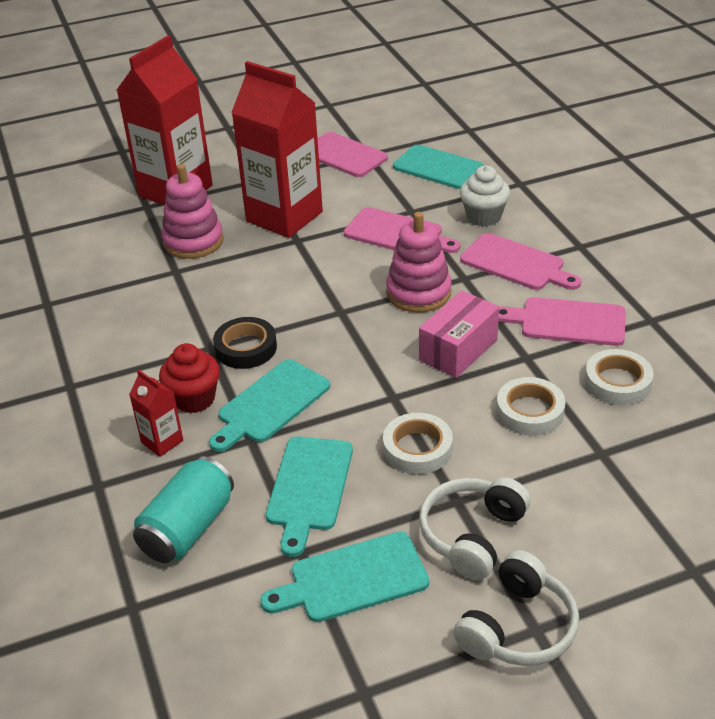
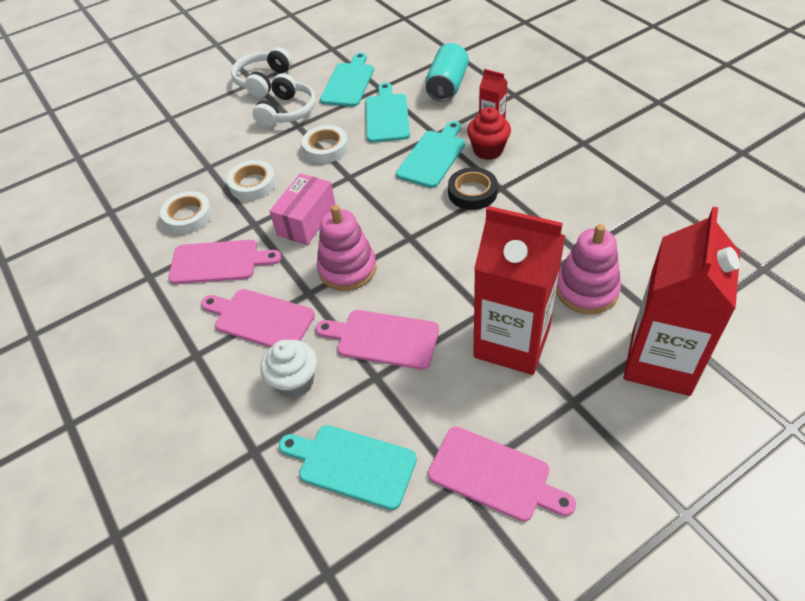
camera: 170 degrees right, 10 degrees up
(352, 579) = (348, 83): turquoise cutting board -> turquoise cutting board turned 45 degrees counterclockwise

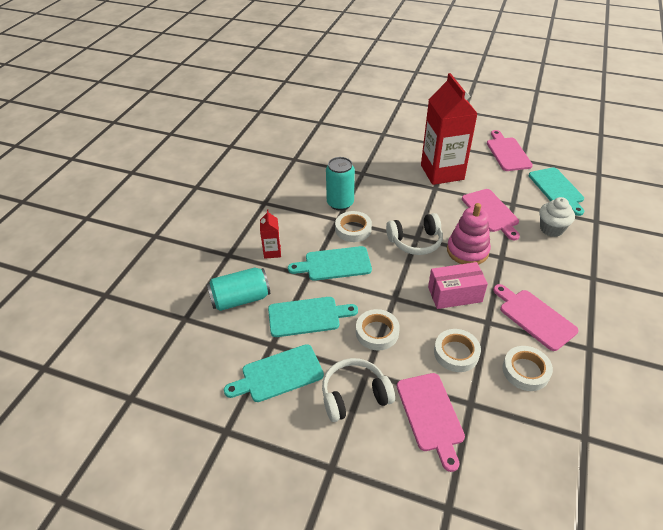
camera: 130 degrees left, 5 degrees down
(260, 319) = (541, 266): pink cutting board -> pink cutting board (430, 415)
(262, 81) = (324, 459): white headphones -> white headphones (415, 241)
(387, 116) = (307, 316): turquoise cutting board -> turquoise cutting board turned 150 degrees counterclockwise
(472, 192) = (353, 229): black tape -> white tape
(488, 150) = (305, 240): red cupcake -> none
(529, 202) = (340, 203): none -> turquoise can
(586, 290) = (385, 162): pink stacking toy -> none
(660, 362) = (404, 132): red carton -> none

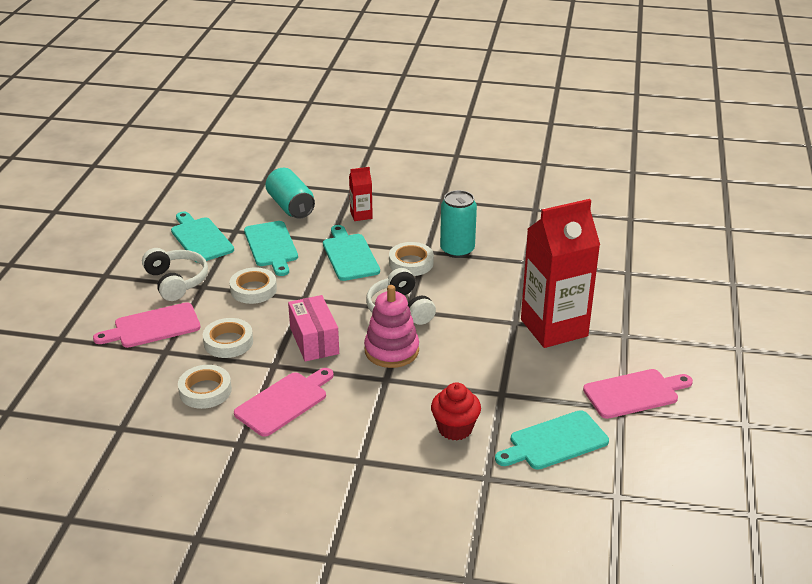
camera: 80 degrees right, 10 degrees down
(491, 212) = (476, 372): pink cutting board -> none
(551, 229) = (455, 428): white cupcake -> red cupcake

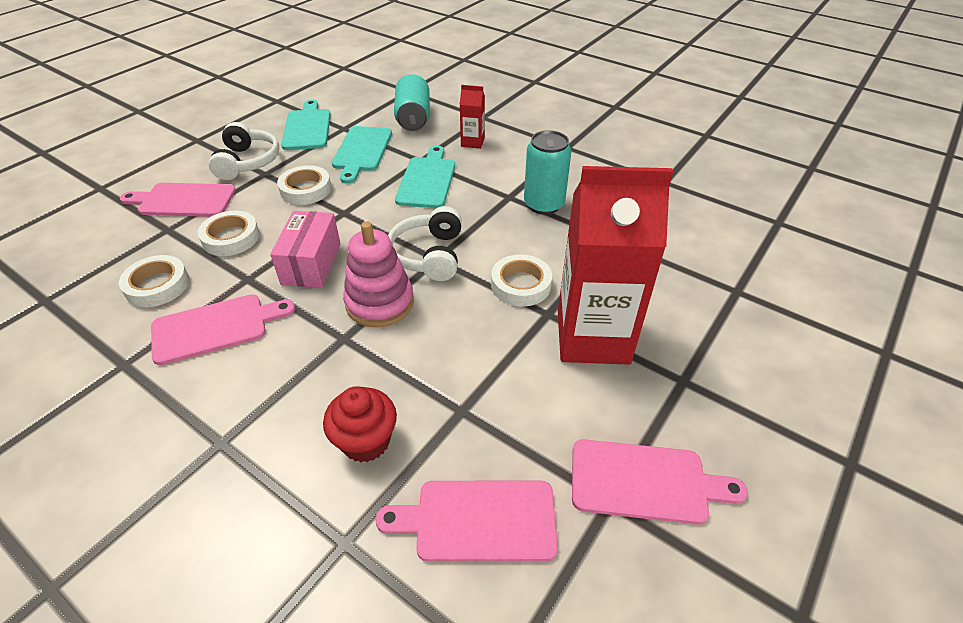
camera: 25 degrees right, 10 degrees up
(411, 263) = (483, 205): white tape -> white tape (521, 285)
(554, 442) = (478, 520): turquoise cutting board -> pink cutting board

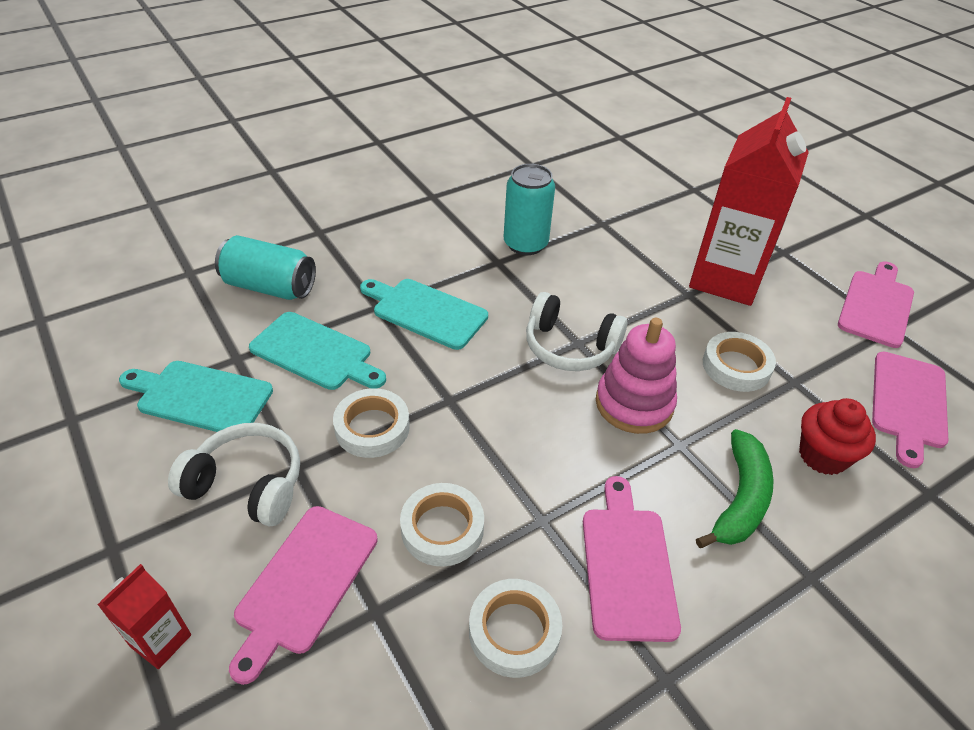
camera: 70 degrees left, 0 degrees up
(294, 384) = (740, 499): none -> green banana
(311, 263) = (540, 450): pink box -> none
(472, 142) = (370, 255): red carton -> red carton (161, 640)
(521, 285) = (643, 298): white tape -> white tape (736, 366)

